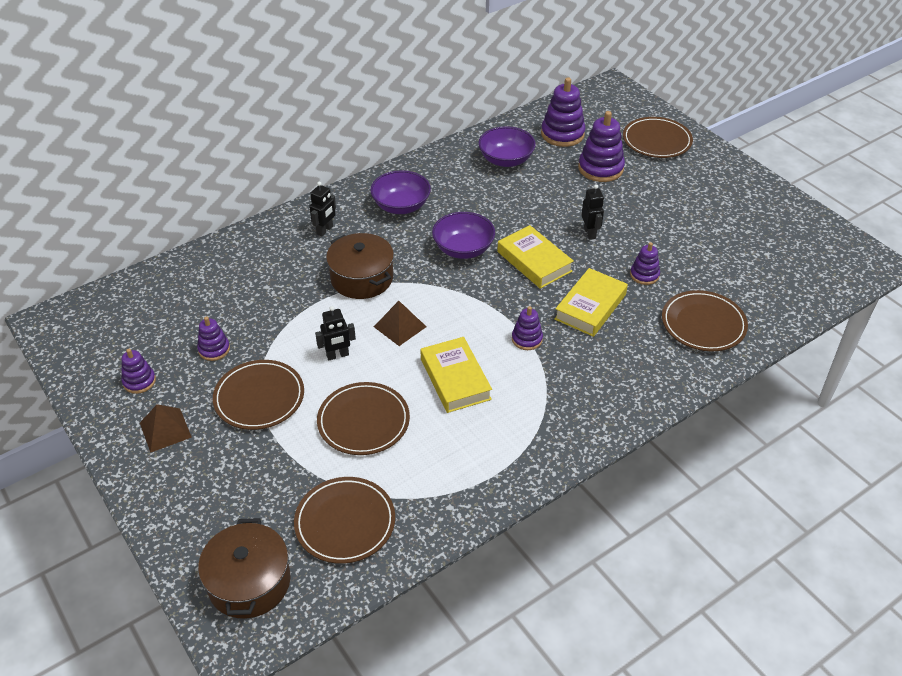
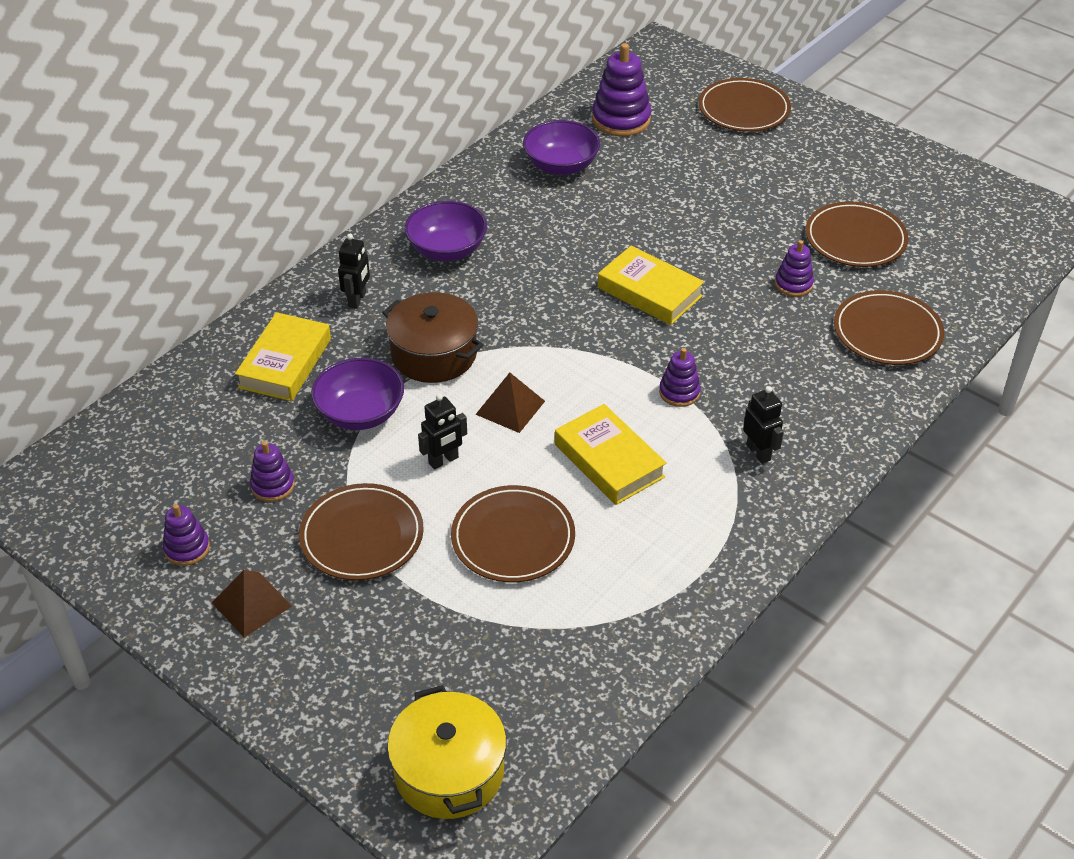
camera: 15 degrees left, 0 degrees up
(249, 582) = (449, 771): brown pot -> yellow pot
(345, 522) = (542, 669): brown plate -> brown plate (855, 239)
(463, 249) = (552, 292): purple bowl -> purple bowl (360, 413)
(590, 233) = (705, 243): black robot -> black robot (758, 452)
(590, 307) = (742, 336): yellow book -> yellow book (285, 363)
(600, 168) = (687, 157): purple stacking toy -> none

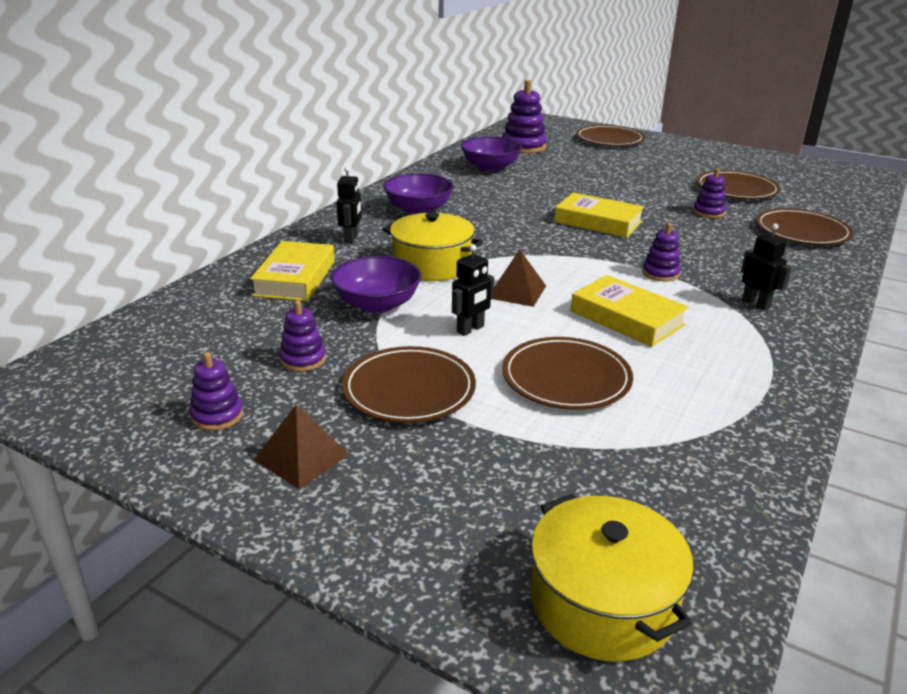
camera: 10 degrees left, 15 degrees down
(434, 354) = (432, 265): brown pot -> yellow pot

